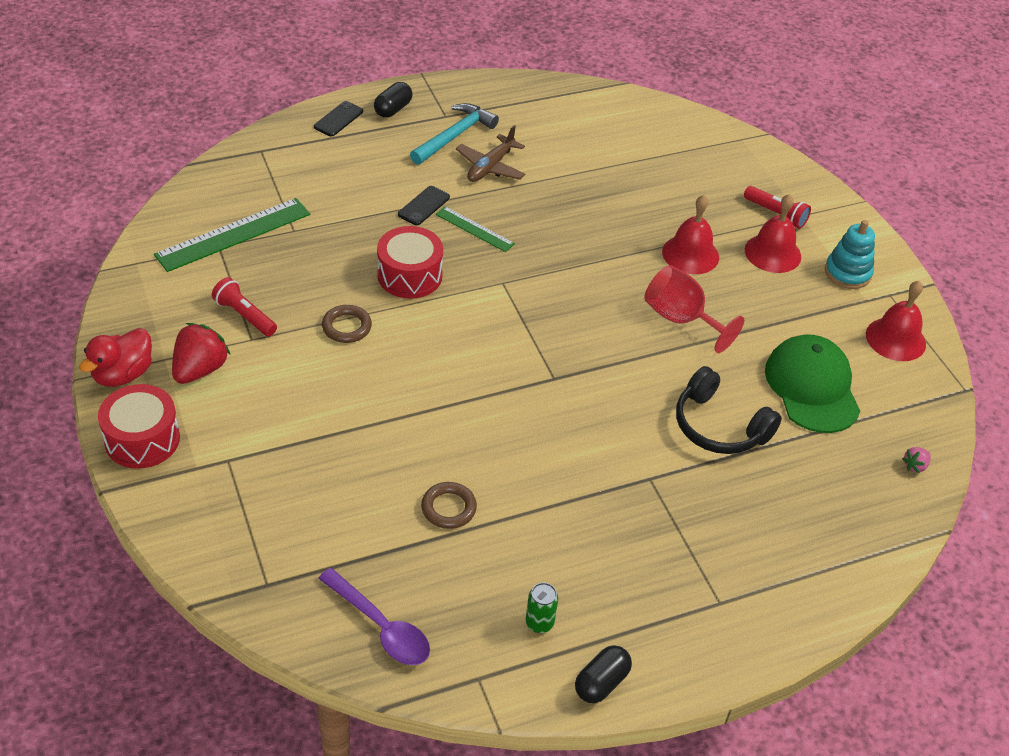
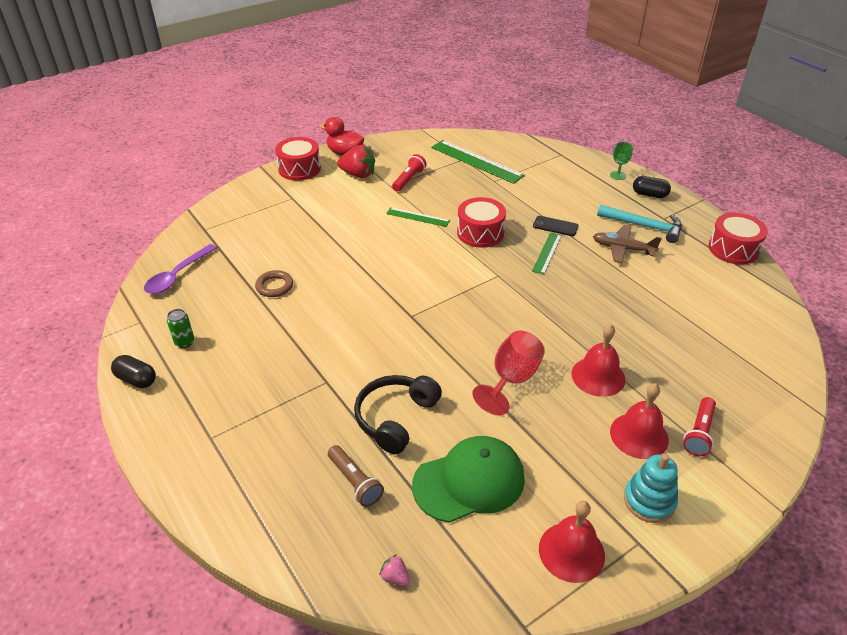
camera: 80 degrees right, 5 degrees down
(338, 119) = (618, 175): black phone -> green goblet
(346, 327) = (418, 217): brown ring -> green ruler
(522, 89) = (733, 249): none -> red drum
(801, 476) = (355, 482): none -> brown flashlight

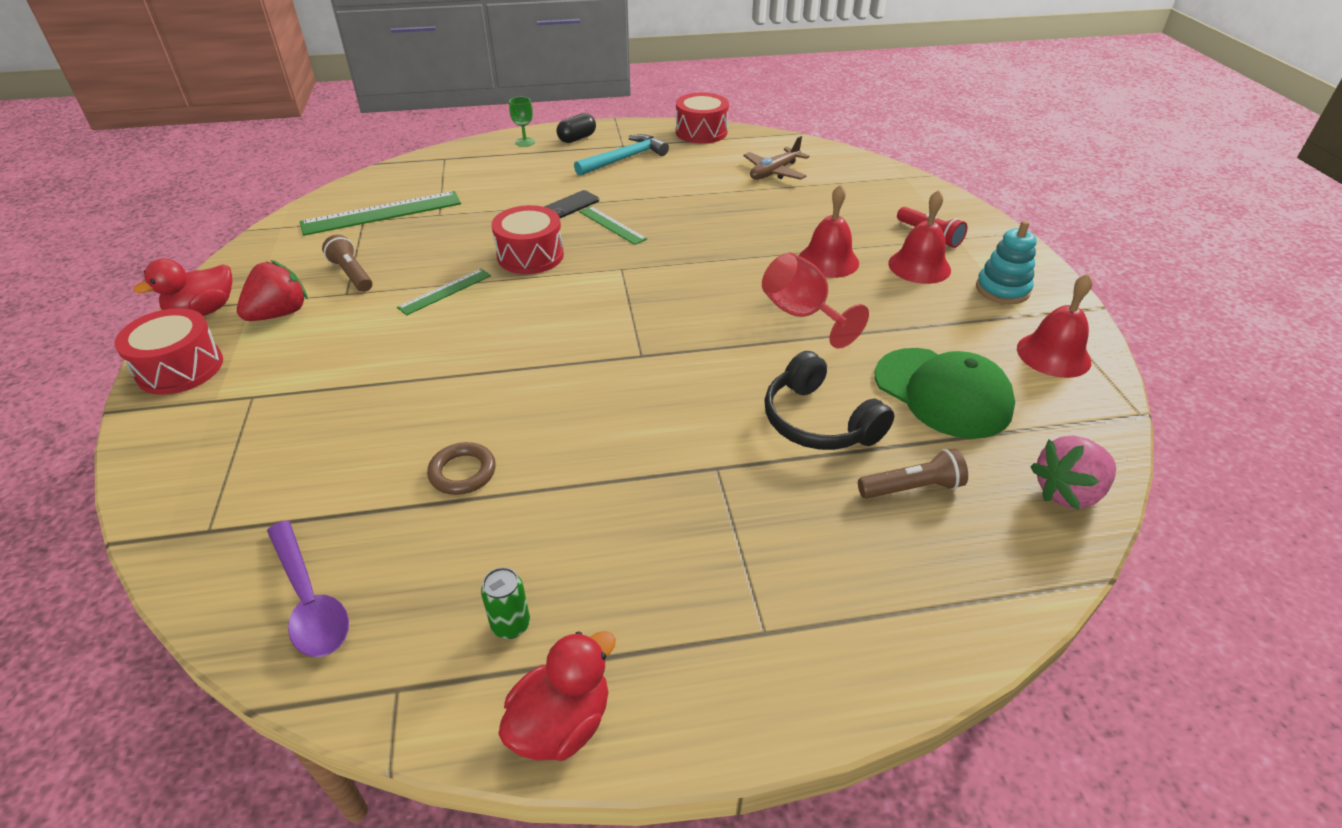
camera: 65 degrees left, 0 degrees up
(136, 379) = (561, 723): black capsule -> red duck
(395, 577) = (1067, 492): pink strawberry -> pink strawberry, size x2.11
(409, 179) = (352, 274): red flashlight -> brown flashlight
(469, 481) = (942, 393): green cap -> green cap turned 135 degrees clockwise
(622, 249) = (648, 182): brown plane -> brown plane (774, 172)

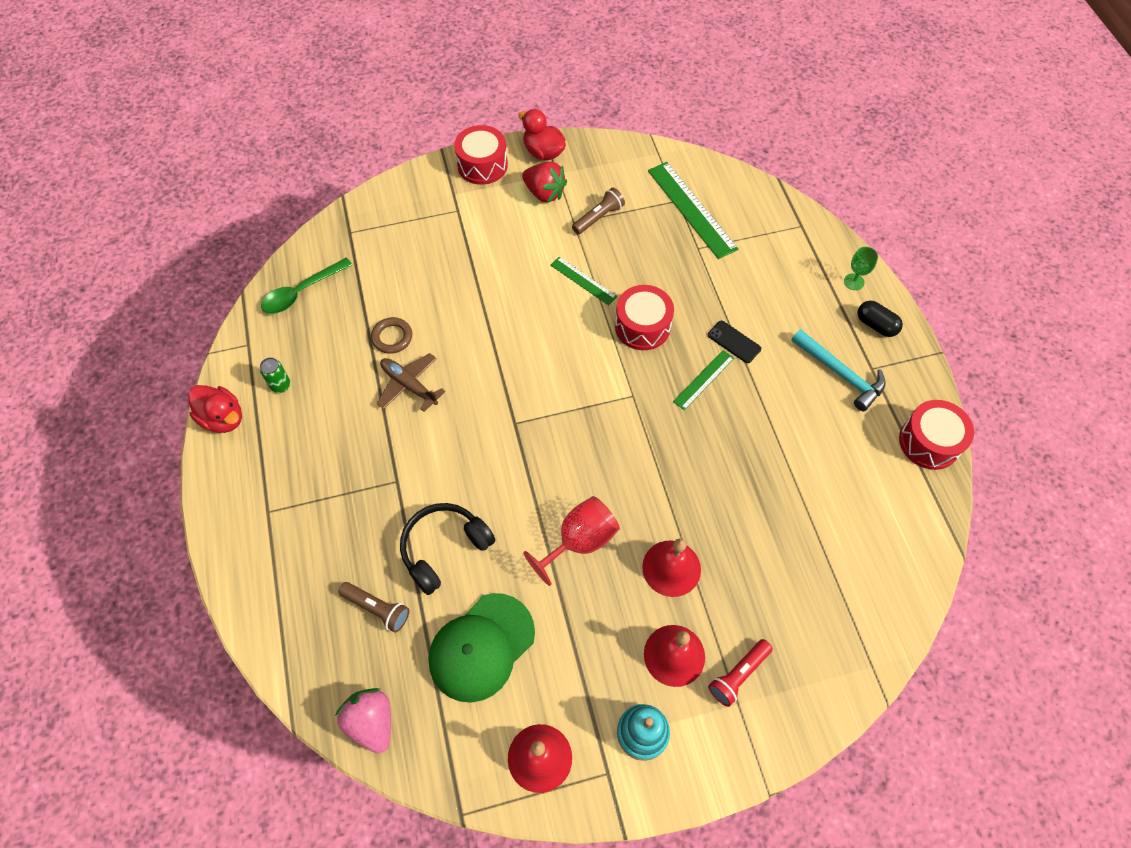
camera: 85 degrees right, 20 degrees up
(309, 600) = (301, 292): purple spoon -> green spoon
(774, 172) = (847, 520): brown plane -> brown plane (409, 385)
(912, 488) = (377, 609): brown flashlight -> brown flashlight turned 45 degrees counterclockwise

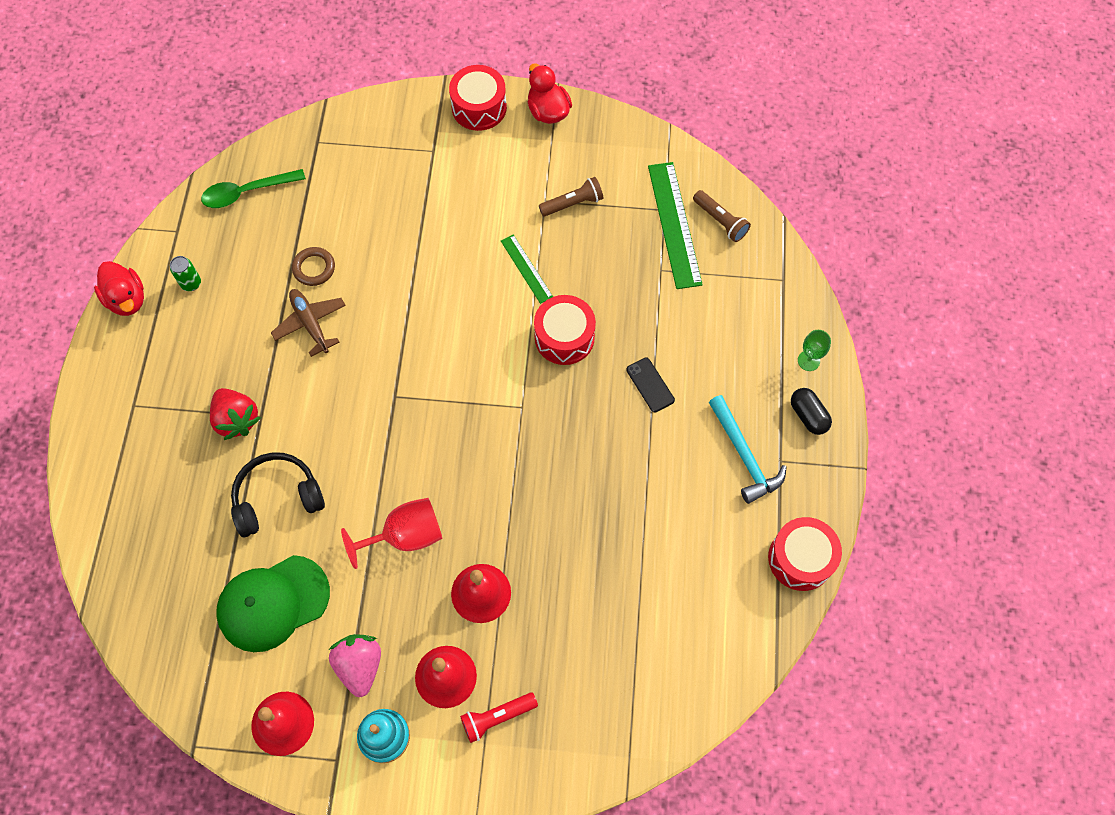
camera: 20 degrees right, 5 degrees up
(371, 722) = (149, 635): pink strawberry -> pink strawberry (360, 665)
(377, 609) = (195, 533): brown flashlight -> brown flashlight (720, 221)
(544, 193) = (529, 158): red strawberry -> red strawberry (237, 419)
(703, 379) = (600, 414): green ruler -> none

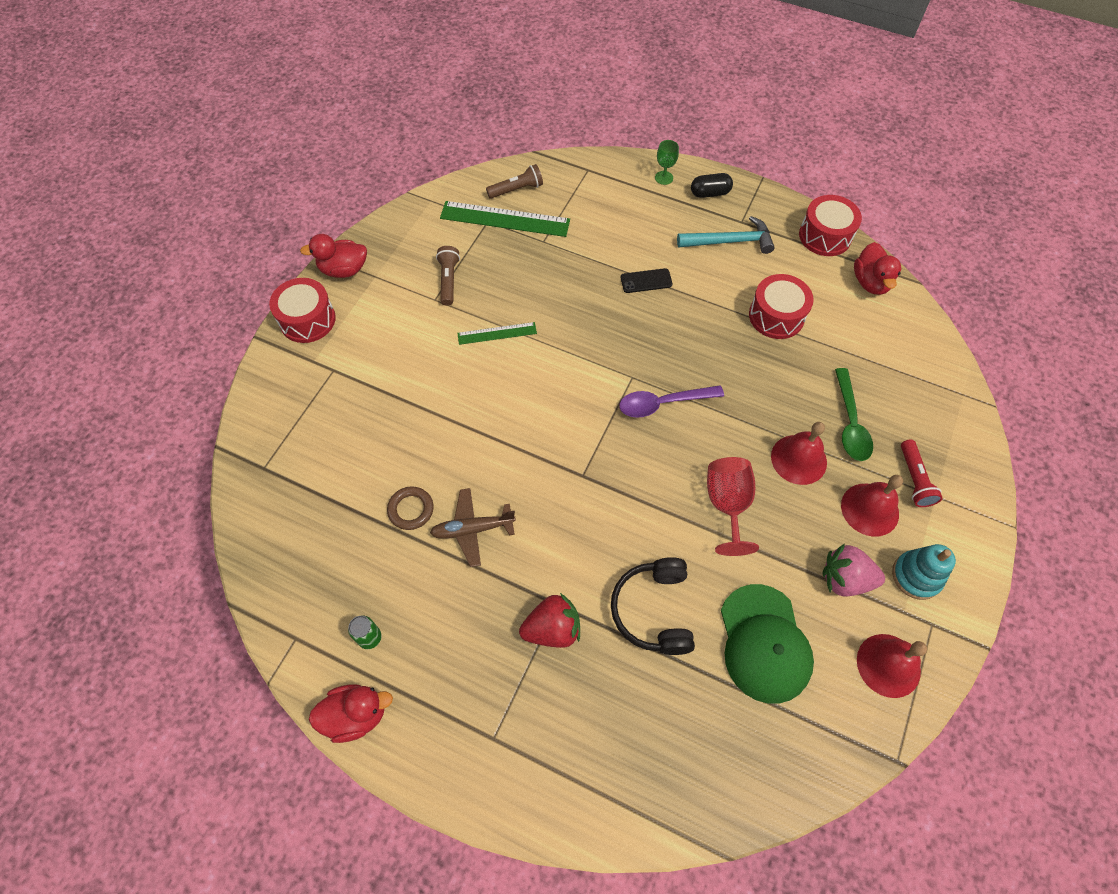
camera: 70 degrees left, 5 degrees down
(247, 192) = (286, 552): green spoon -> green spoon (850, 423)
(500, 445) = (663, 403): none -> purple spoon
(564, 337) = (577, 326): red drum -> red drum (776, 316)
(751, 625) = (870, 282): none -> red duck

